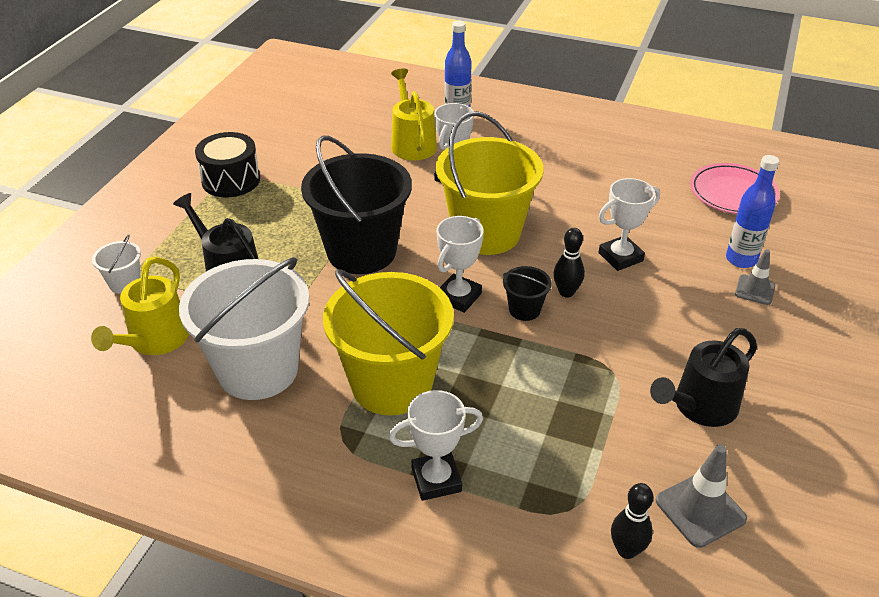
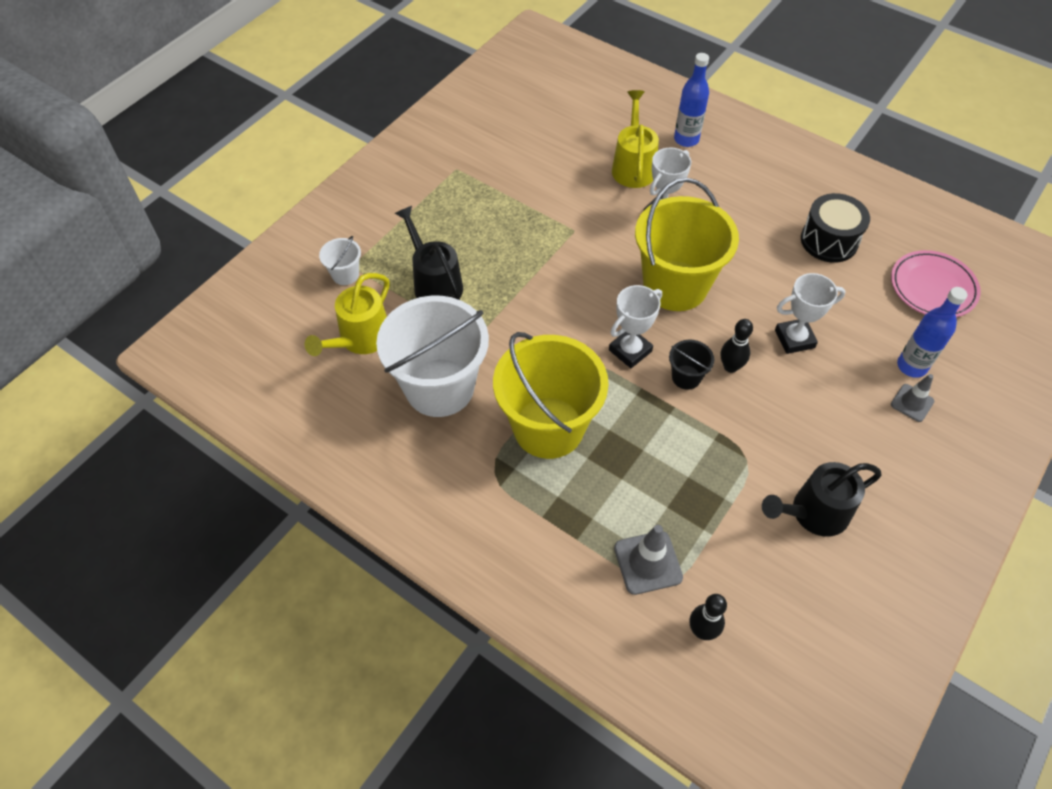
camera: 15 degrees right, 15 degrees up
(231, 180) = (456, 178): black drum -> black drum (829, 240)
(361, 251) = (555, 283): black bucket -> none
(436, 480) = (562, 527): white trophy -> none
(700, 510) = (778, 610): grey traffic cone -> grey traffic cone (648, 562)

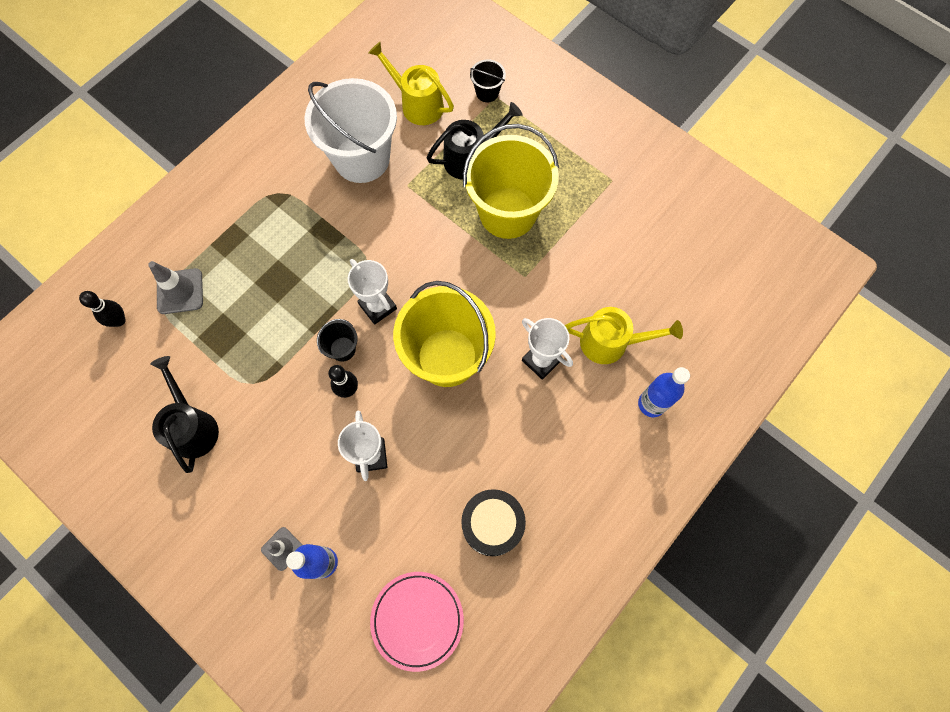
camera: 95 degrees right, 15 degrees up
(345, 274) = (487, 92): white bucket -> black bucket
(548, 427) = (311, 234): yellow bucket -> yellow bucket (507, 212)

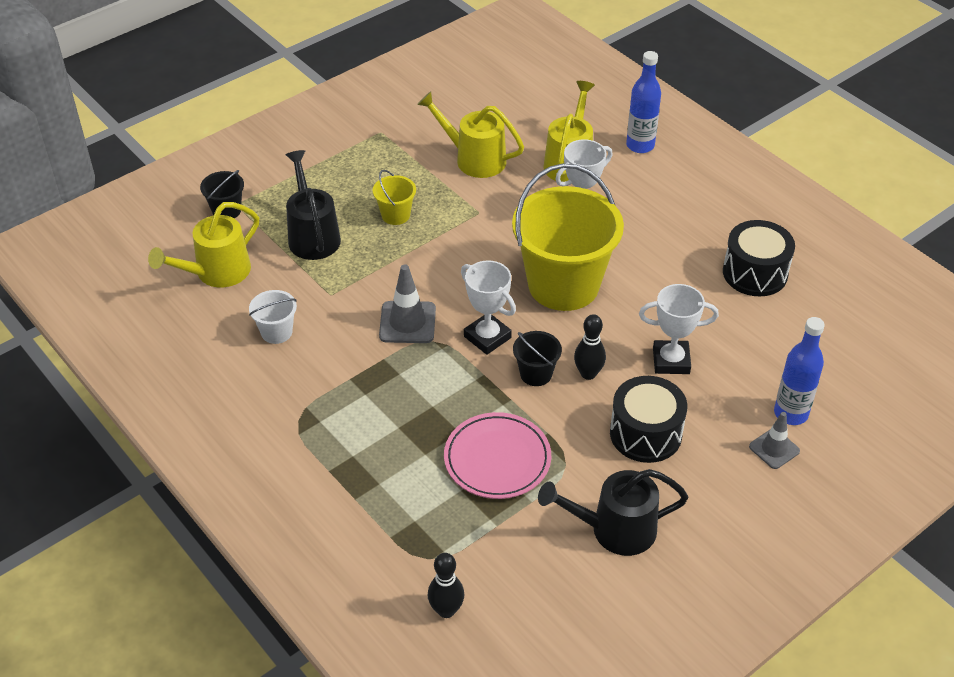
camera: 80 degrees left, 25 degrees down
(180, 291) = (418, 536): grey traffic cone -> grey traffic cone (407, 322)
(288, 441) = (645, 434): none -> black drum
(362, 158) = (276, 332): white bucket -> white bucket, size x0.42
(377, 306) = (487, 337): white trophy -> white trophy turned 75 degrees clockwise
(417, 620) = (852, 341): pink plate -> pink plate (497, 459)
(507, 212) = (395, 215): yellow bucket -> yellow bucket, size x0.42
(595, 260) = (474, 159): none -> yellow watering can

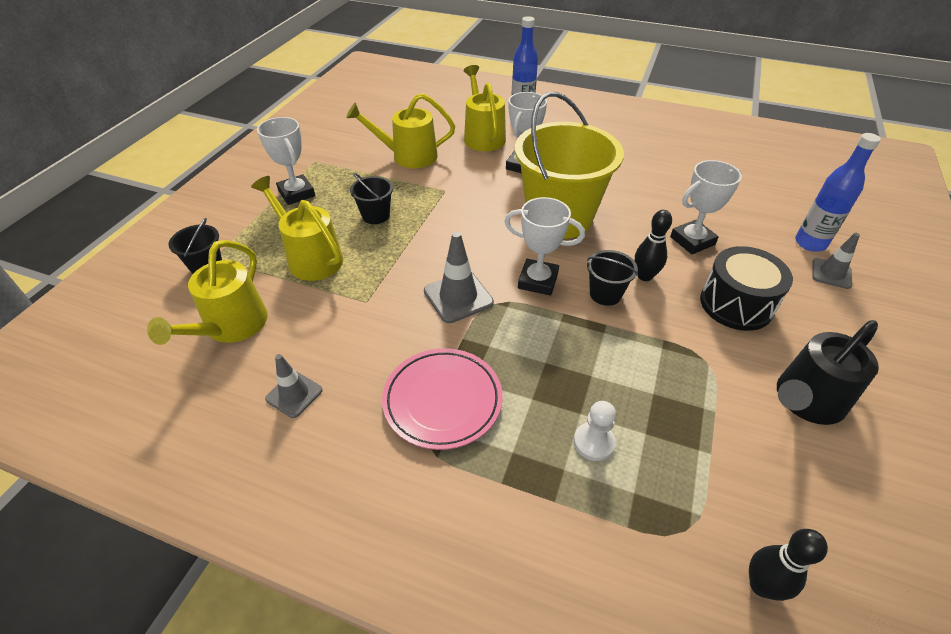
camera: 30 degrees left, 0 degrees up
(230, 346) = (294, 394): none -> grey traffic cone
(276, 332) = (336, 359): white bucket -> none
(312, 235) = (310, 257): black watering can -> yellow watering can
(342, 163) = (296, 193): none -> white trophy
(395, 215) = (376, 215): yellow bucket -> black bucket
(416, 477) = (593, 442): none -> white pawn
(497, 459) = (647, 385): pink plate -> pink plate (442, 400)
(755, 273) = (679, 162): black drum -> none

